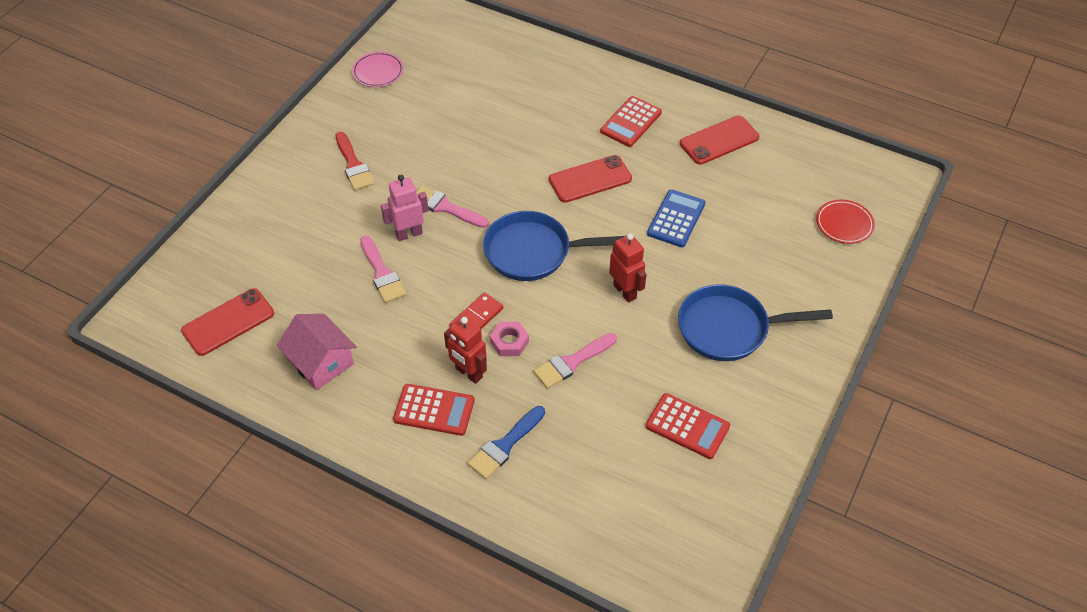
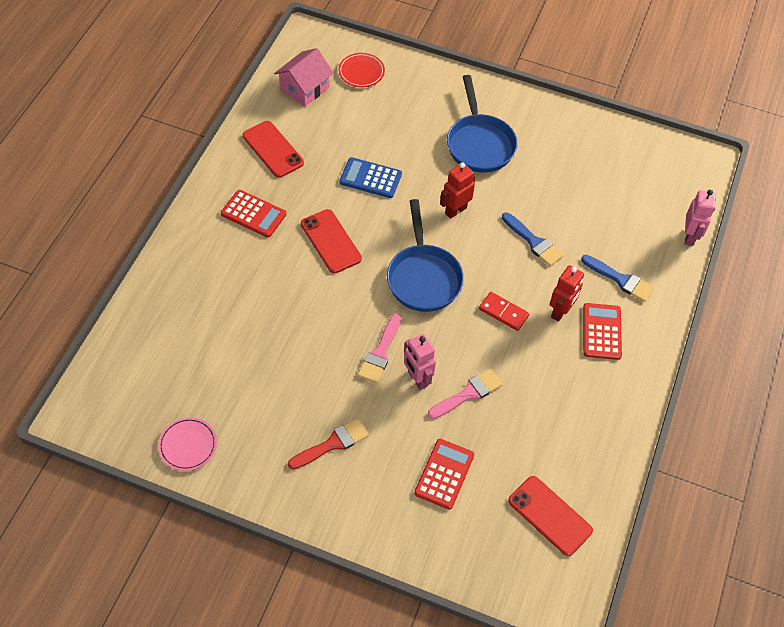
camera: 100 degrees left, 5 degrees up
(321, 362) = (575, 425): pink house -> pink house (304, 88)
(509, 342) = (523, 286): pink nut -> none
(563, 544) = (689, 236): none -> pink robot
(572, 362) = (534, 242): pink brush -> blue brush
(687, 426) = (574, 168): red calculator -> red calculator (444, 474)

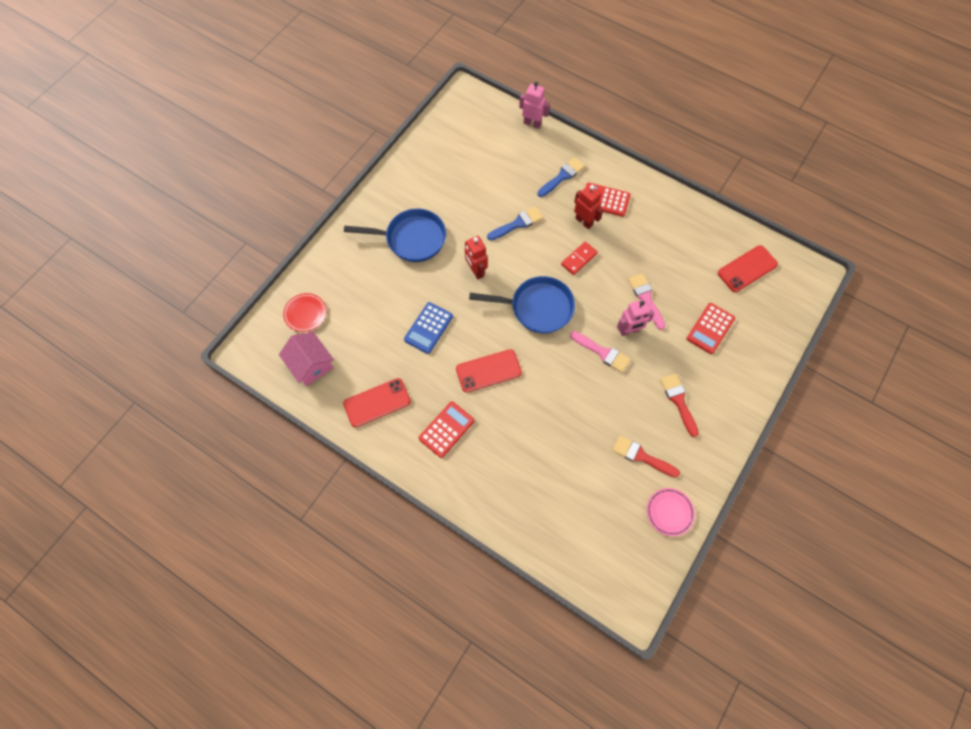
camera: 75 degrees left, 10 degrees up
(253, 408) = (641, 456): none -> red brush
(444, 474) = (710, 328): red calculator -> red calculator turned 90 degrees counterclockwise

